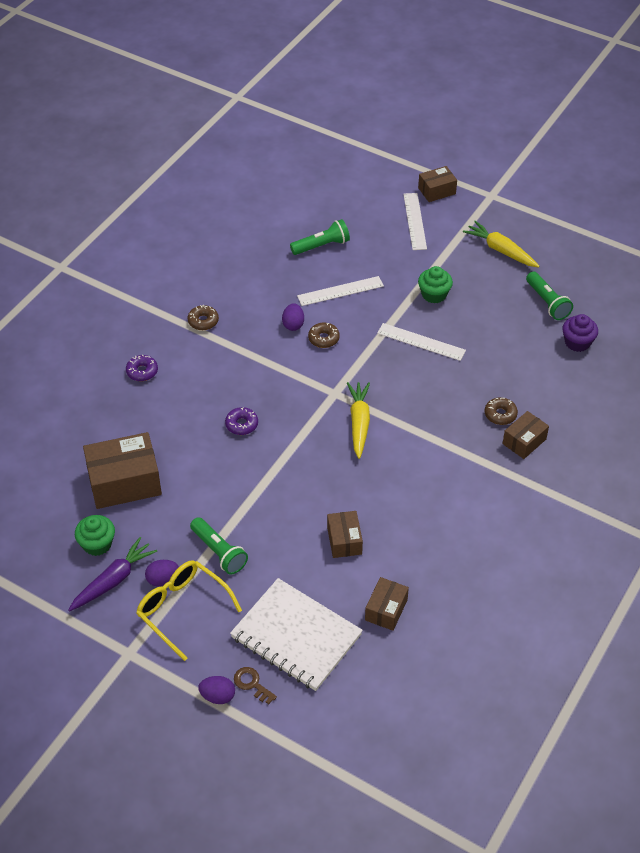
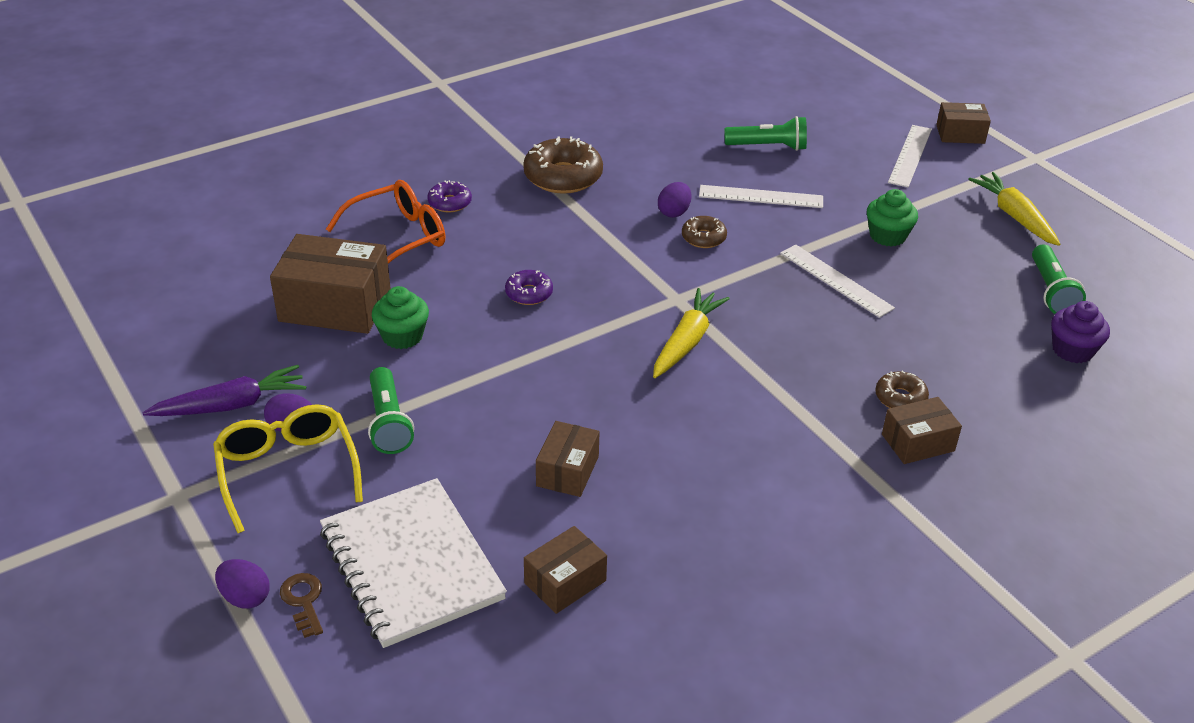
camera: 25 degrees right, 10 degrees down
(97, 544) = (246, 359): green cupcake -> green cupcake (402, 336)
(128, 413) = (399, 237): none -> orange glasses
(203, 321) = (563, 177): brown donut -> brown donut, size x1.86

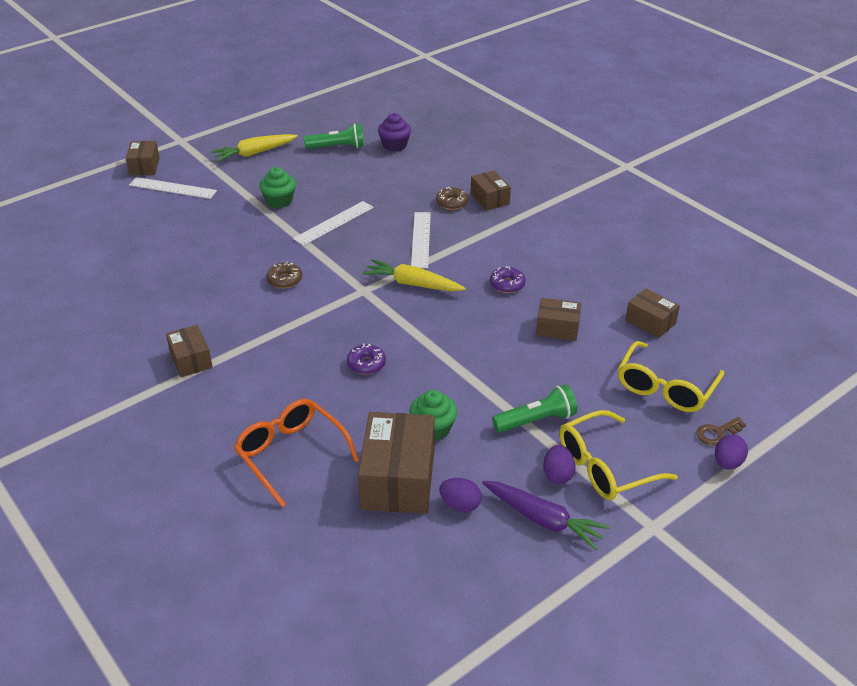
camera: 95 degrees left, 0 degrees up
(231, 405) = (543, 519): purple carrot -> purple carrot turned 150 degrees clockwise
(411, 564) = (665, 388): white notebook -> yellow glasses
(450, 203) = (232, 427): purple donut -> purple donut (507, 284)
(563, 177) = (191, 360): brown donut -> brown box
(674, 212) = (249, 295): purple egg -> purple egg (460, 505)
(760, 197) = (227, 254): white ruler -> white ruler (421, 239)
(768, 147) = (152, 251): green flashlight -> none

